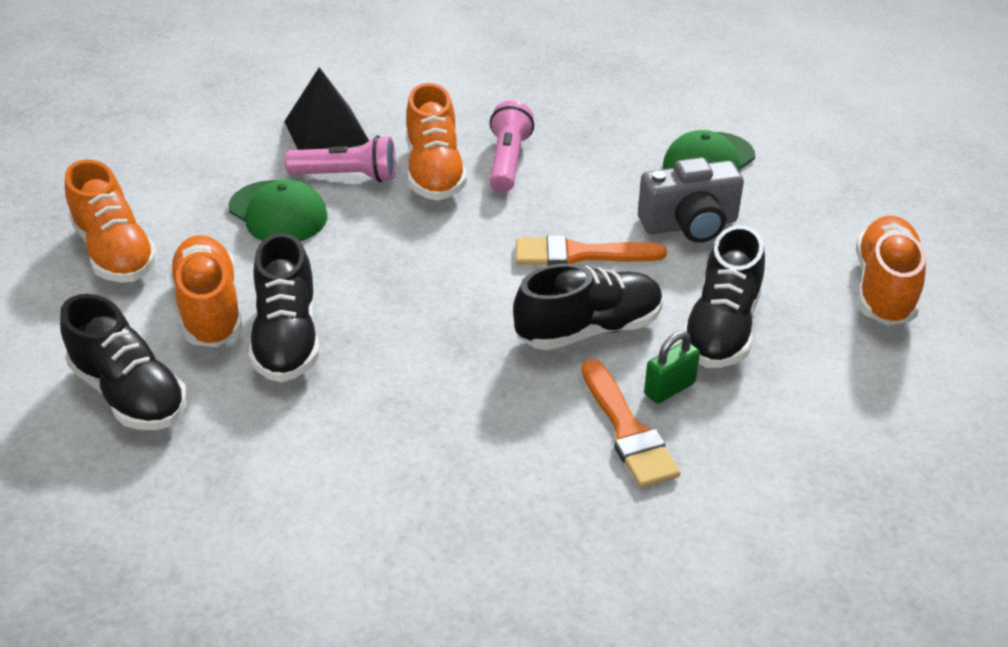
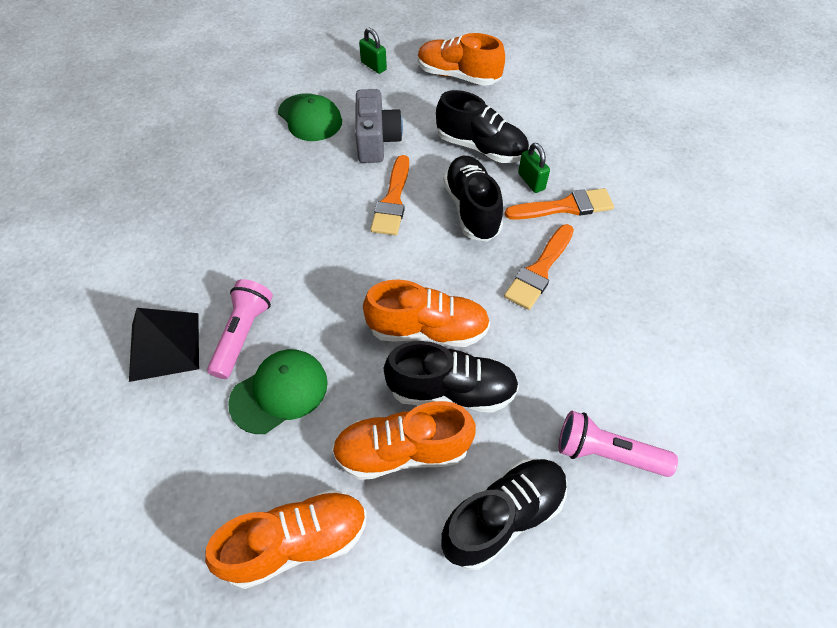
camera: 80 degrees left, 15 degrees up
(434, 172) = (262, 271): orange shoe -> orange shoe (427, 330)
(491, 407) = (539, 270): none -> orange brush
(508, 161) = (265, 223): pink flashlight -> pink flashlight (606, 453)
(854, 199) = (373, 66): none -> green padlock

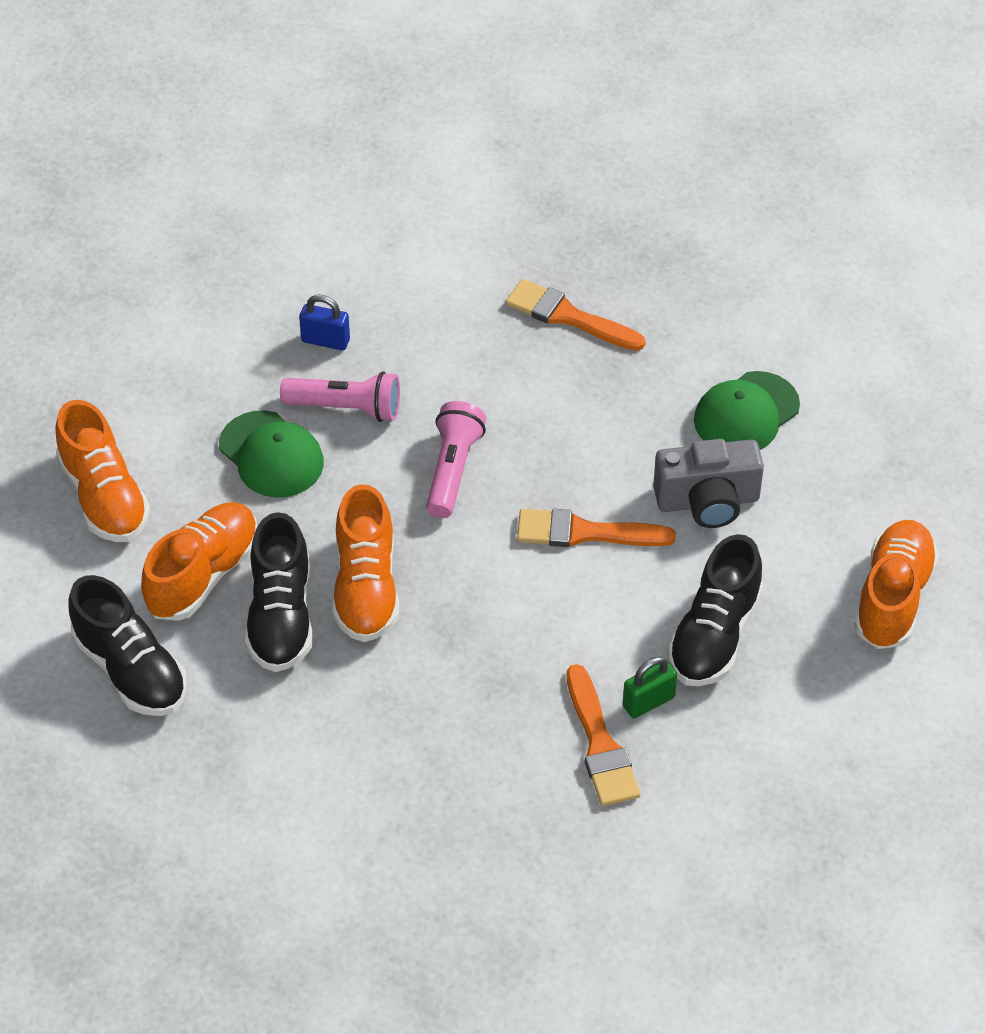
camera: 85 degrees right, 5 degrees down
(165, 346) = (325, 341): black pyramid -> blue padlock
(373, 66) = (893, 478): green padlock -> none
(402, 451) = (203, 575): orange shoe -> orange shoe turned 45 degrees clockwise
(472, 209) = (580, 627): black shoe -> none
(539, 270) = (473, 709): orange brush -> orange brush (568, 316)
(606, 453) = (205, 771): pink flashlight -> pink flashlight (452, 470)

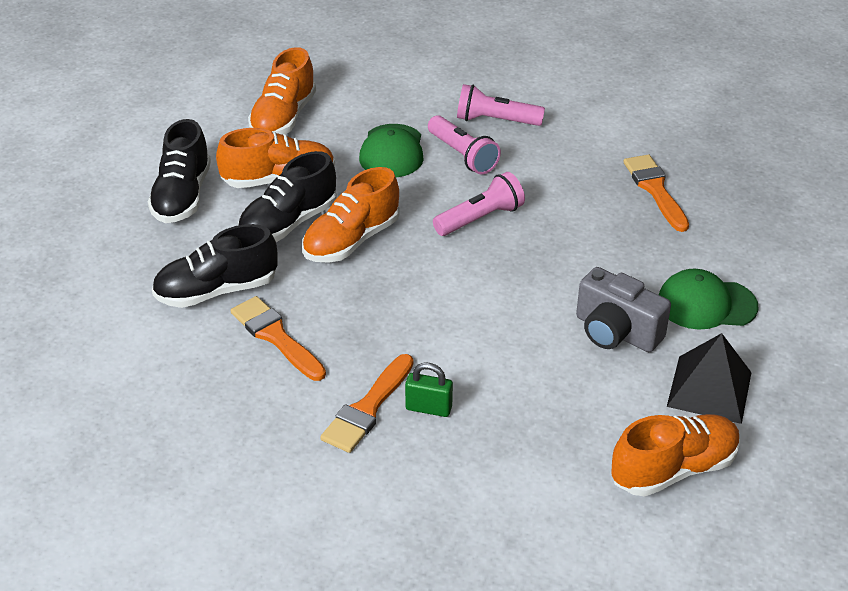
camera: 45 degrees right, 10 degrees down
(325, 341) = (495, 121): blue padlock -> pink flashlight
(585, 532) = (514, 297): orange brush -> orange brush (276, 337)
(714, 635) = (520, 403): black shoe -> black shoe (217, 291)
(838, 499) = (709, 389): none -> black pyramid

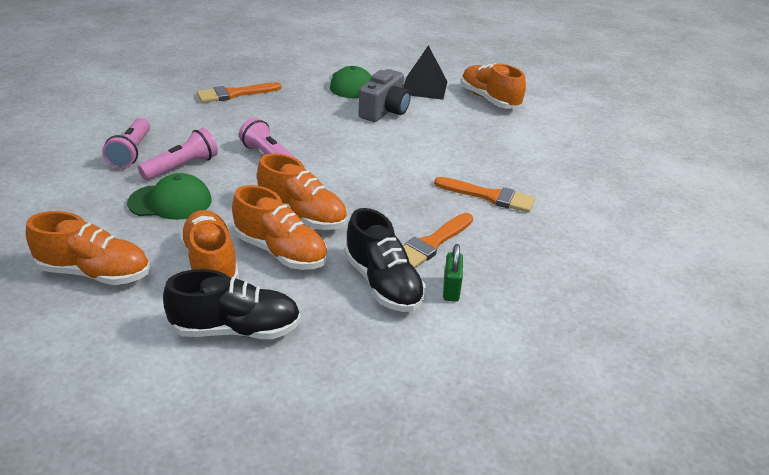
camera: 100 degrees left, 5 degrees down
(288, 223) = (280, 251): black shoe -> orange shoe
(428, 408) = (478, 173): green padlock -> green padlock (451, 289)

